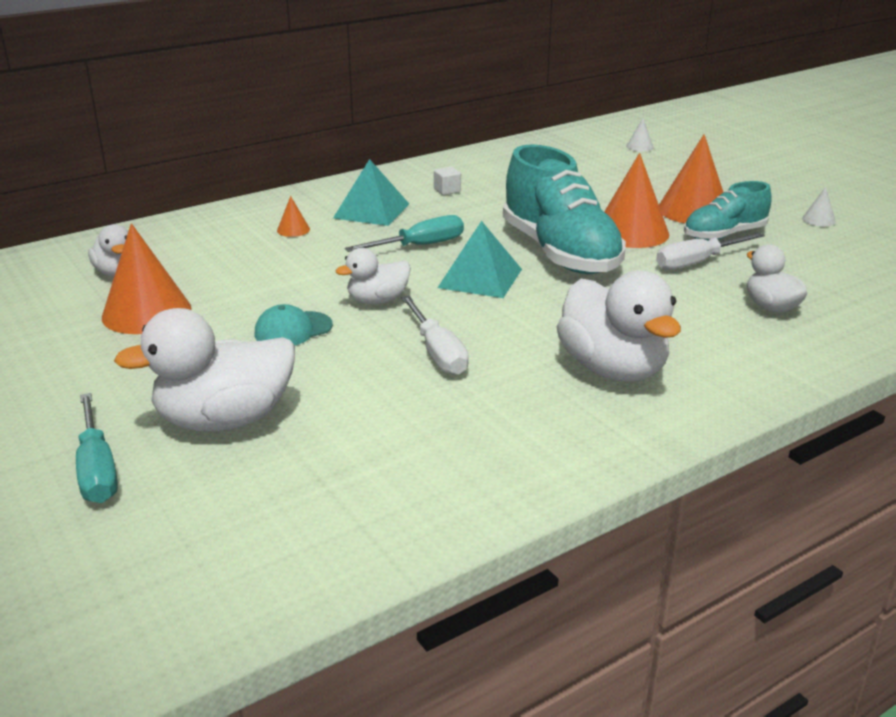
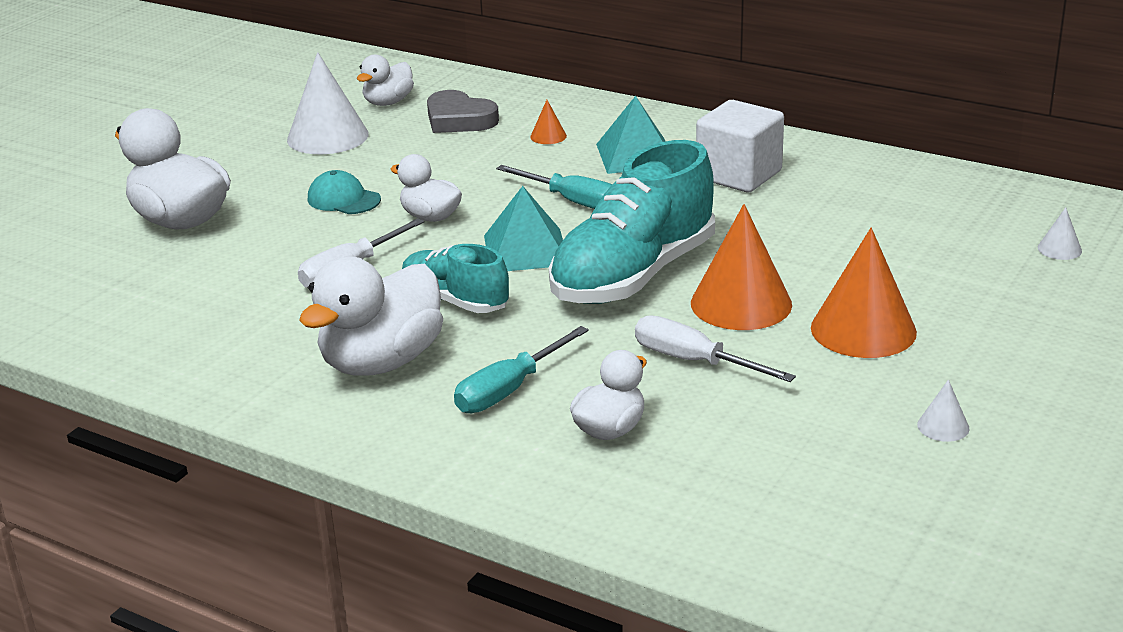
camera: 65 degrees right, 0 degrees up
(97, 469) = (91, 202): turquoise screwdriver -> turquoise screwdriver (509, 390)
(146, 312) = (327, 137): orange cone -> white cone
(206, 253) = (459, 119): none -> grey heart
(447, 190) = (738, 175): white cube -> white cube, size x2.42
(724, 235) = (802, 364): turquoise shoe -> turquoise shoe (455, 301)

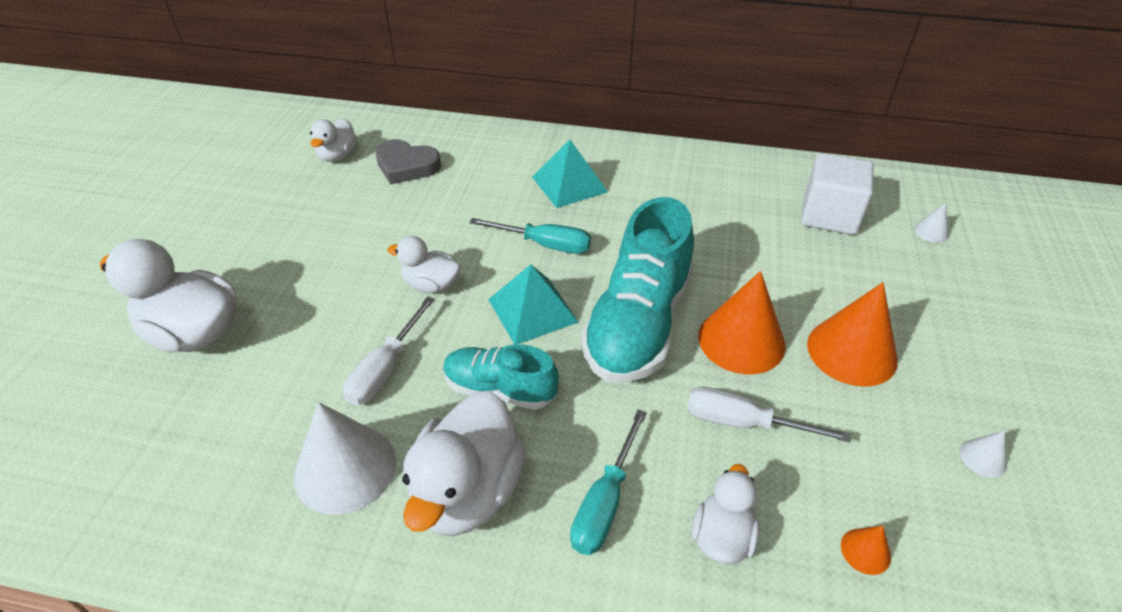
camera: 20 degrees left, 15 degrees up
(327, 137) = (299, 203): white cone -> white cone (345, 468)
(343, 199) = (343, 277): turquoise cap -> none
(548, 136) = (489, 174): orange cone -> orange cone (865, 551)
(738, 175) = (659, 193): white cube -> white cube (829, 215)

